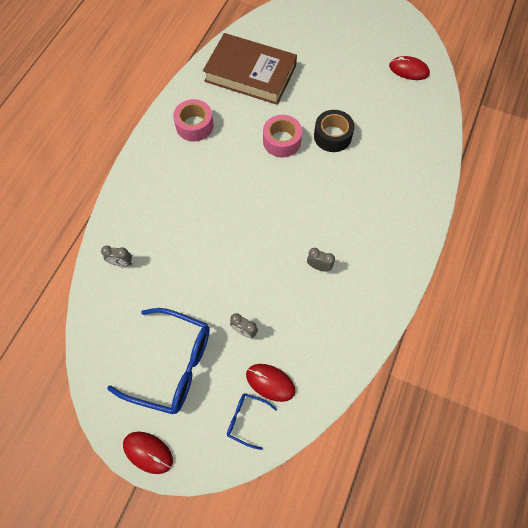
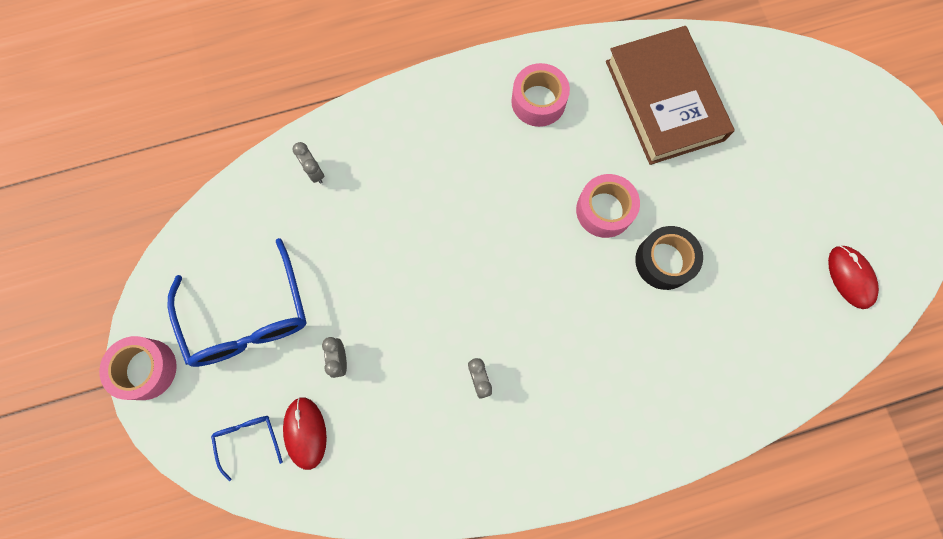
camera: 50 degrees right, 10 degrees up
(148, 452) = (146, 369): red mouse -> pink tape

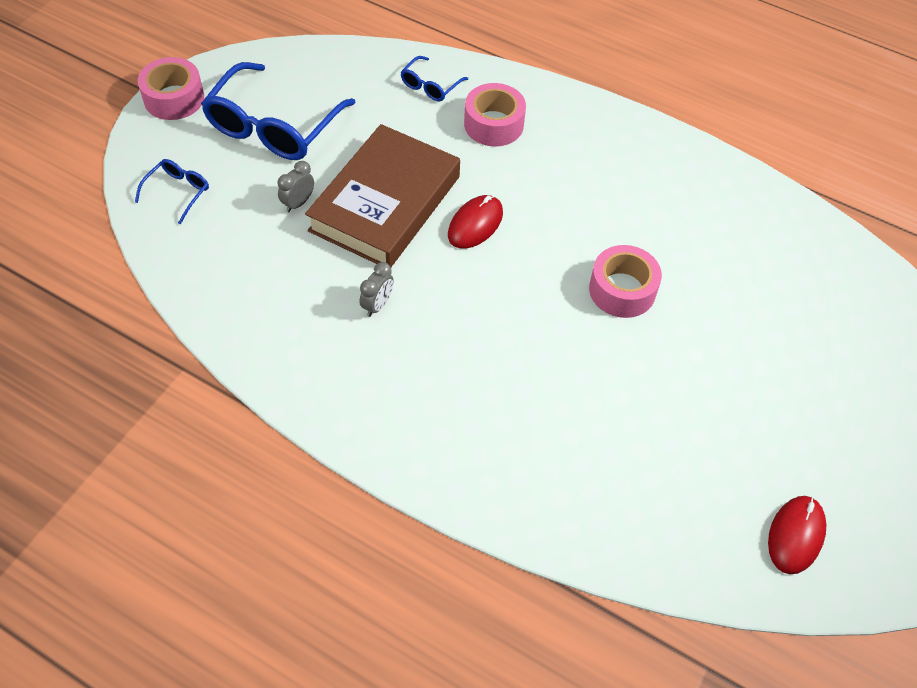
camera: 45 degrees right, 20 degrees down
(305, 433) = (217, 222): red mouse -> red mouse (475, 224)
(314, 172) = (430, 86): grey clock -> blue glasses
(538, 101) = (659, 179): pink tape -> pink tape (493, 124)
(664, 100) = (773, 264): brown book -> brown book (385, 203)
(664, 261) = (629, 367): black tape -> none

